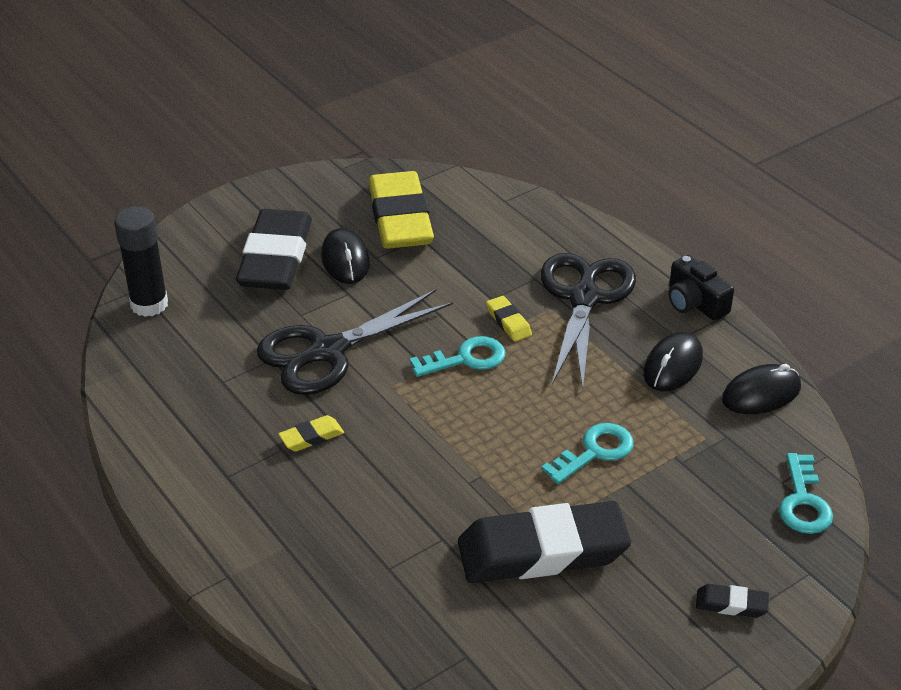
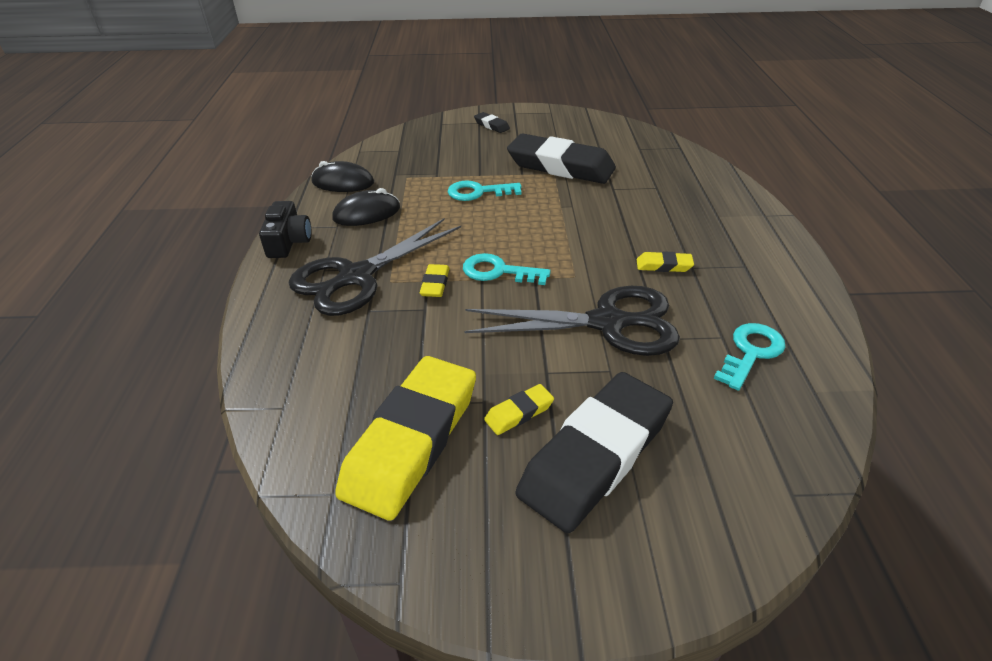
camera: 145 degrees left, 0 degrees up
(149, 304) = (782, 460): black glue stick -> none
(345, 260) = (519, 413): black mouse -> yellow eraser
(803, 502) = (402, 141): turquoise key -> turquoise key (751, 352)

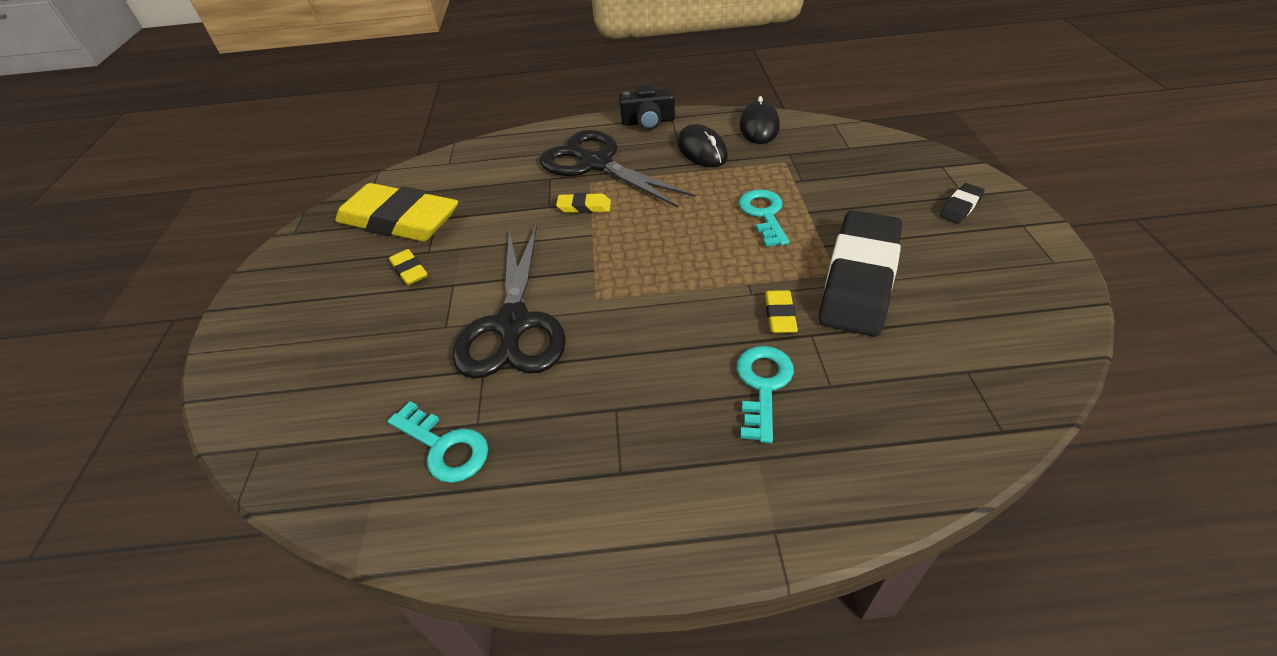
camera: 90 degrees right, 5 degrees up
(498, 271) = (604, 243): turquoise key -> turquoise key (762, 385)
(596, 456) = (350, 316): black eraser -> none
(664, 266) = (617, 379): yellow eraser -> yellow eraser (779, 315)

